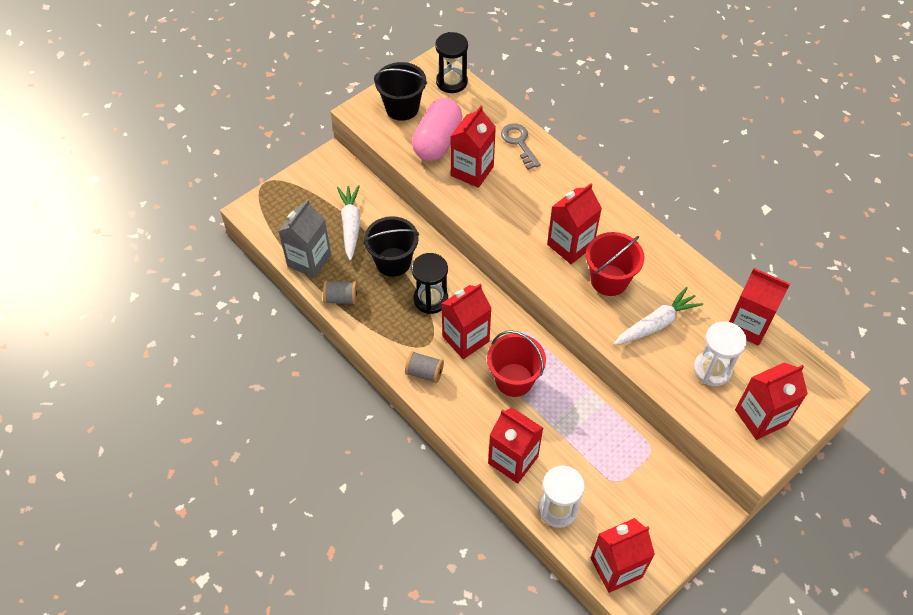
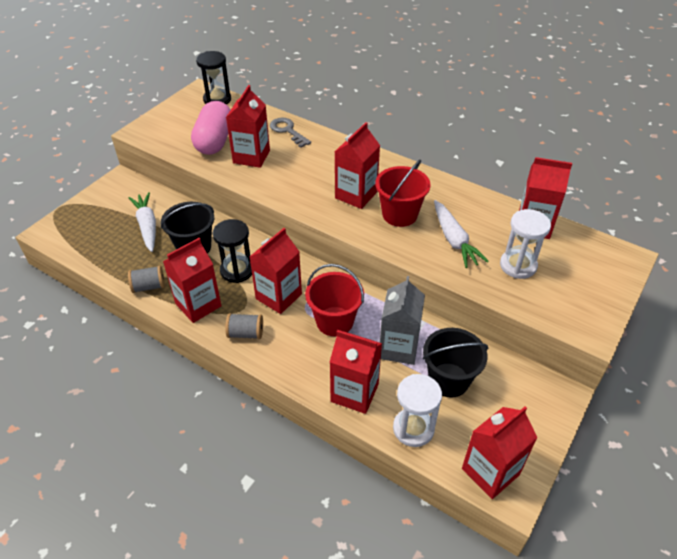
camera: 15 degrees left, 10 degrees down
(309, 260) = (111, 261): grey carton -> grey carton (398, 347)
(402, 108) = (177, 123): black bucket -> black bucket (449, 380)
(656, 324) = (454, 240): white carrot -> white carrot turned 120 degrees clockwise
(760, 417) = (577, 295): red carton -> red carton (198, 305)

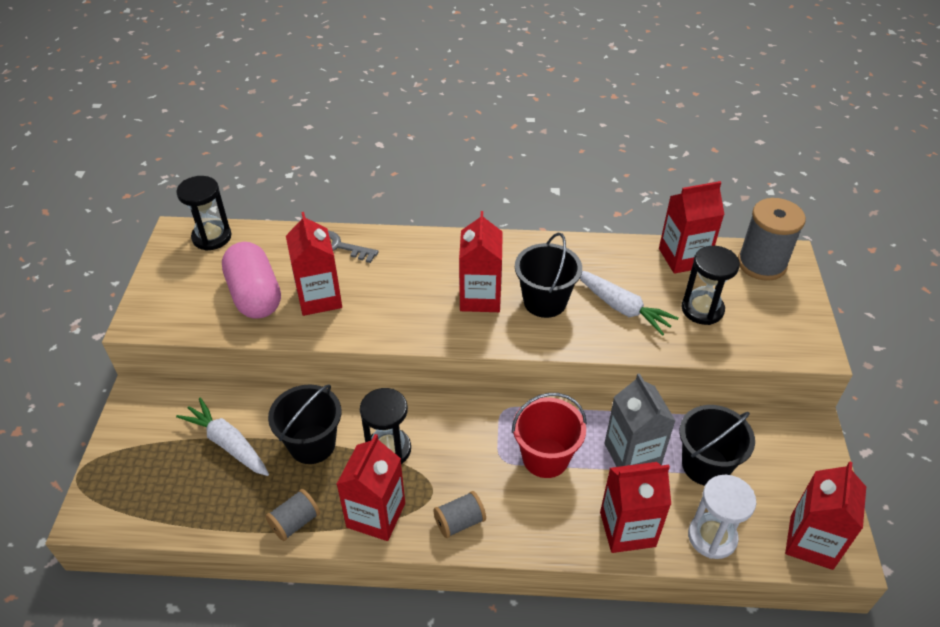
camera: 30 degrees left, 0 degrees up
(278, 296) = (462, 458): red carton -> none
(399, 214) = (545, 301): red bucket -> black bucket
(518, 265) = (702, 309): white hourglass -> black hourglass
(598, 254) = (761, 264): none -> grey spool

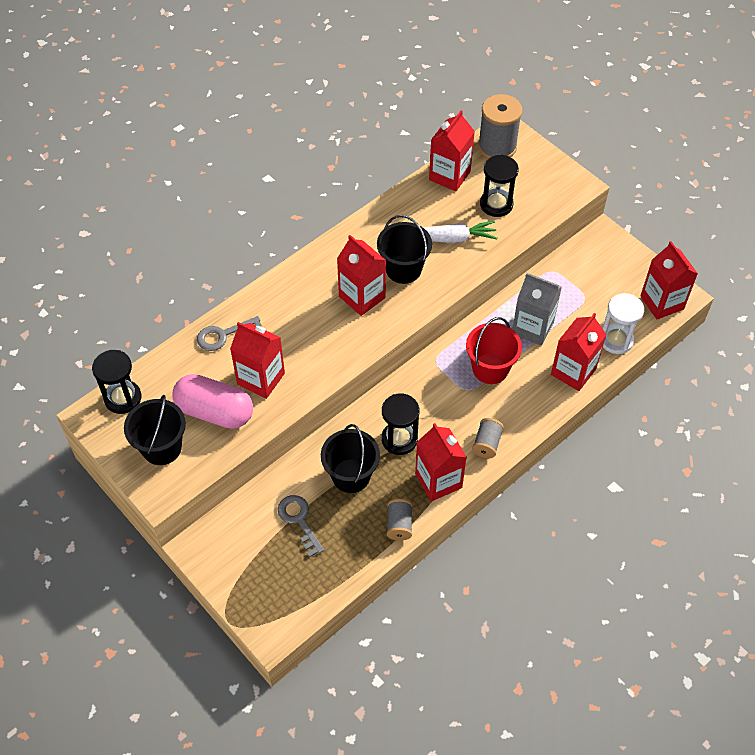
camera: 45 degrees left, 10 degrees up
(228, 444) = (299, 520): white carrot -> grey key
(705, 465) = (574, 302): black bucket -> black bucket (162, 448)

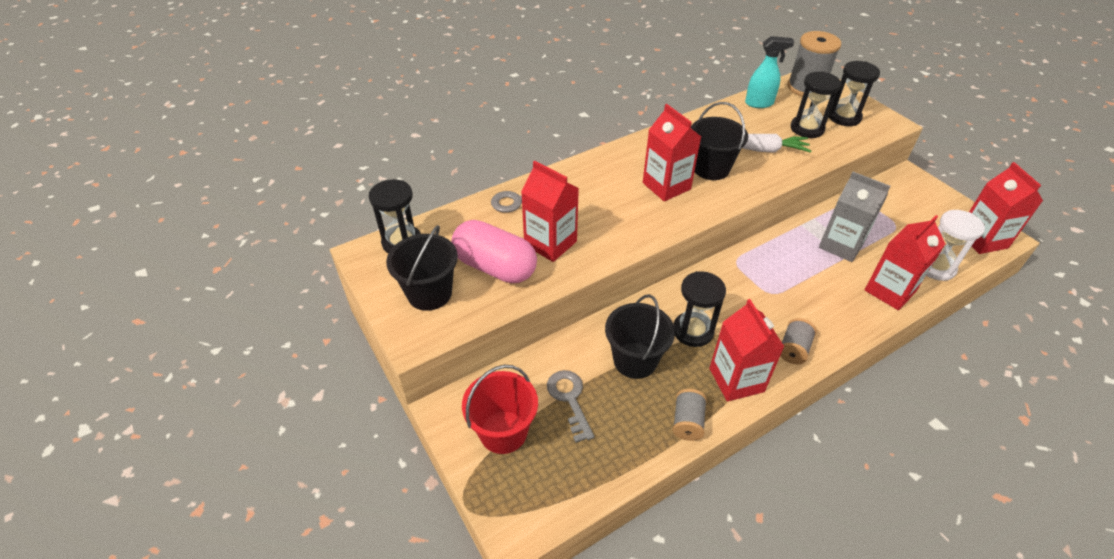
camera: 10 degrees right, 10 degrees down
(449, 175) = (759, 103): red carton -> turquoise spray bottle
(490, 368) = (796, 276): red bucket -> red bucket (503, 432)
(533, 183) = (844, 117): none -> black hourglass

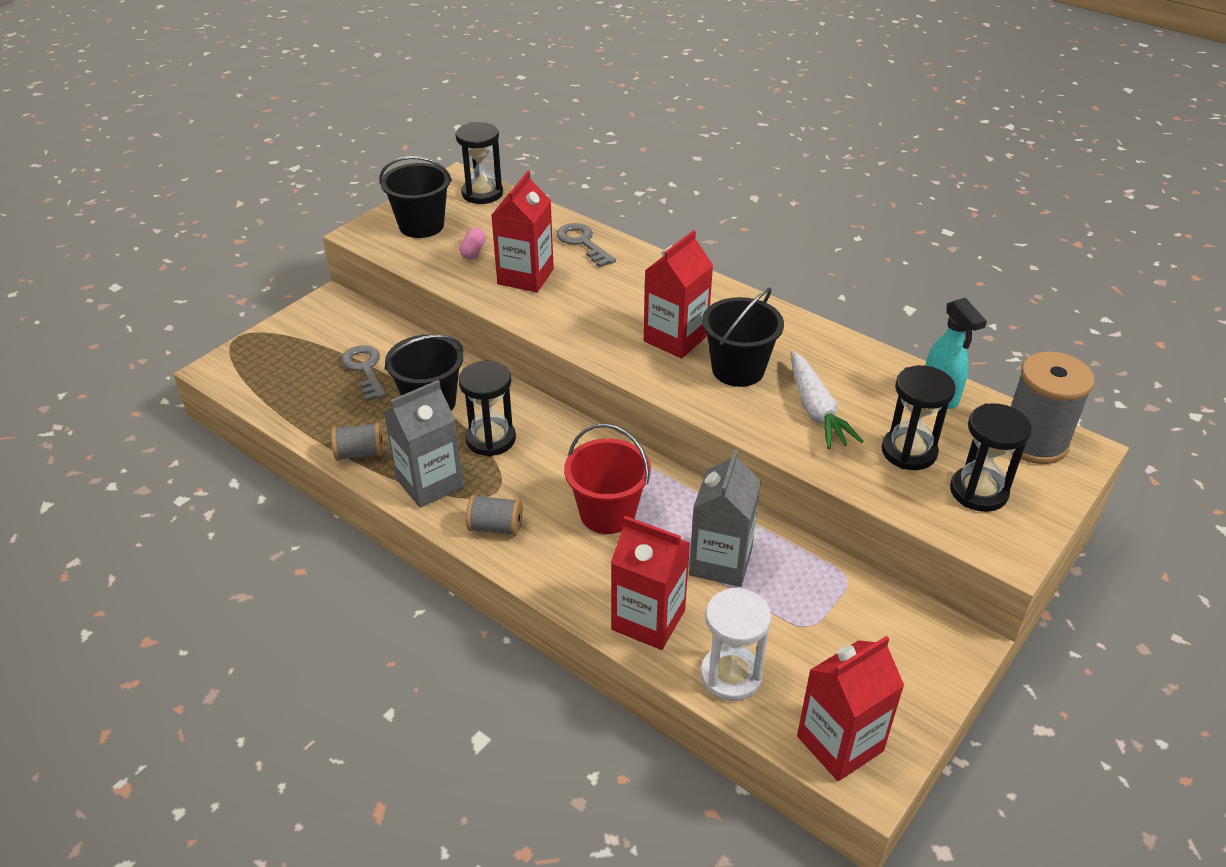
camera: 70 degrees right, 5 degrees down
(495, 267) = (473, 252): pink capsule -> pink capsule, size x0.41
(503, 432) = (315, 338): red bucket -> red bucket (607, 513)
(569, 399) = (364, 369): grey key -> grey key turned 75 degrees counterclockwise
(736, 380) = (429, 483): red carton -> grey carton

